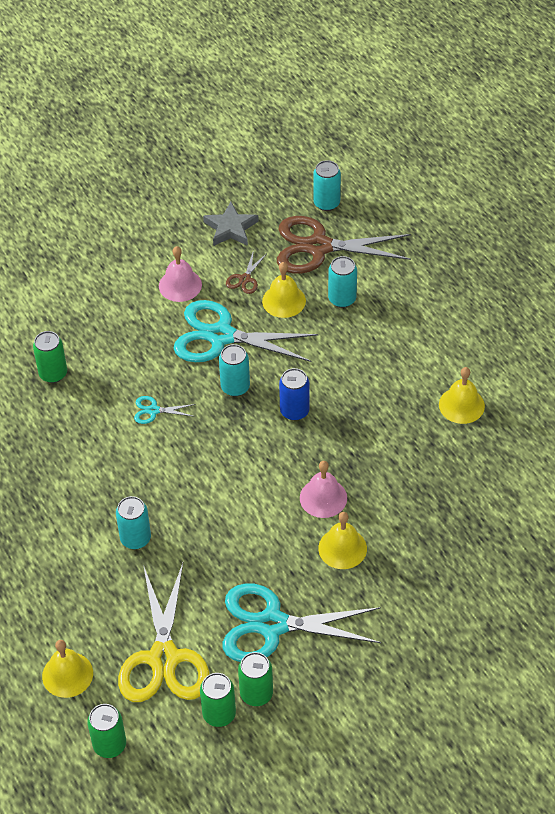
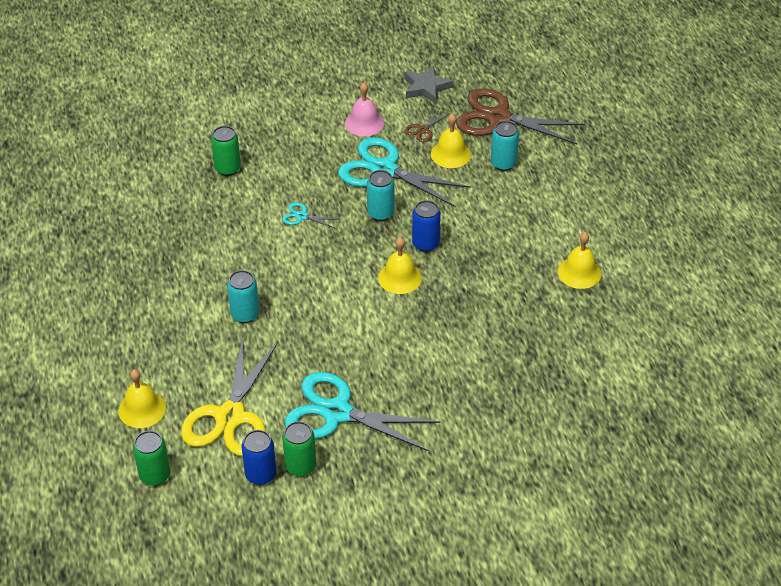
camera: 15 degrees right, 5 degrees down
(219, 714) = (260, 474): green can -> blue can
(323, 498) = (424, 319): pink bell -> none
(326, 203) = (519, 85): turquoise can -> none
(342, 548) = (425, 365): yellow bell -> yellow bell (400, 277)

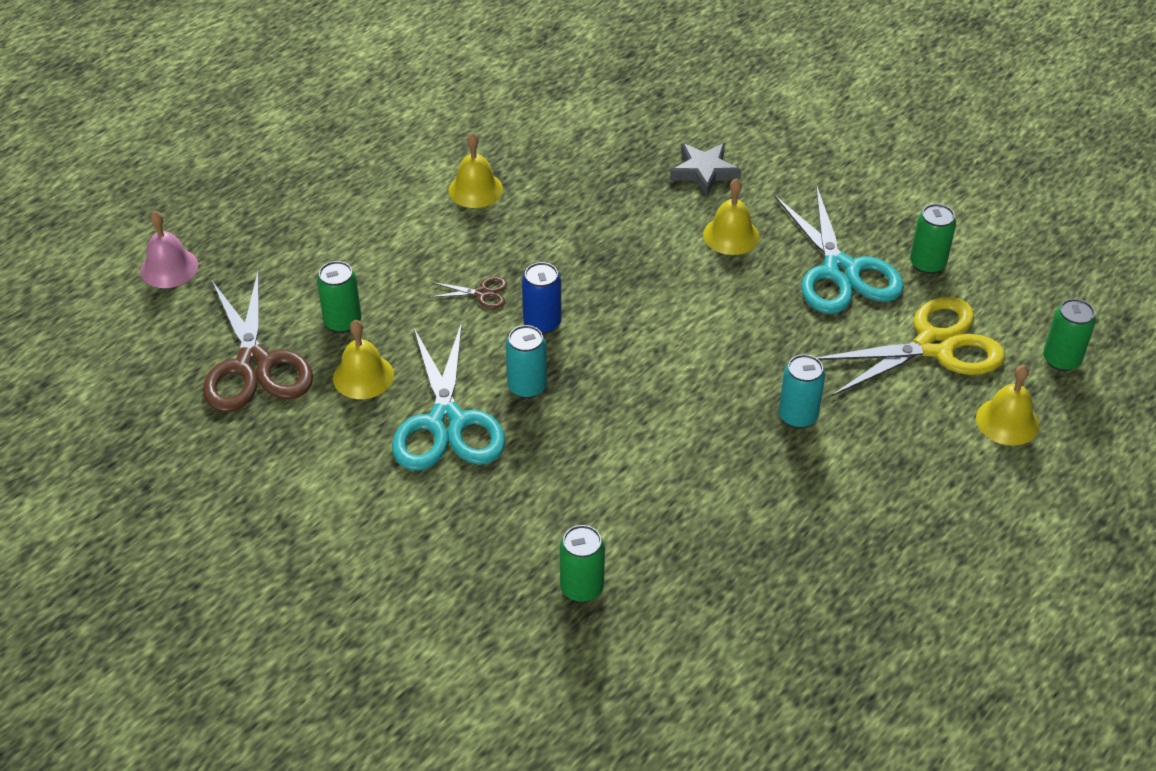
camera: 125 degrees left, 0 degrees up
(260, 474) = (968, 285): blue can -> none
(302, 216) = (599, 456): turquoise scissors -> none
(364, 123) = (367, 493): pink bell -> pink bell (169, 268)
(400, 277) = (615, 318): yellow bell -> yellow bell (731, 235)
(423, 130) = (335, 425): brown scissors -> brown scissors (482, 293)
(426, 87) = (240, 467): grey star -> grey star (704, 172)
(503, 163) = (343, 322): turquoise can -> green can

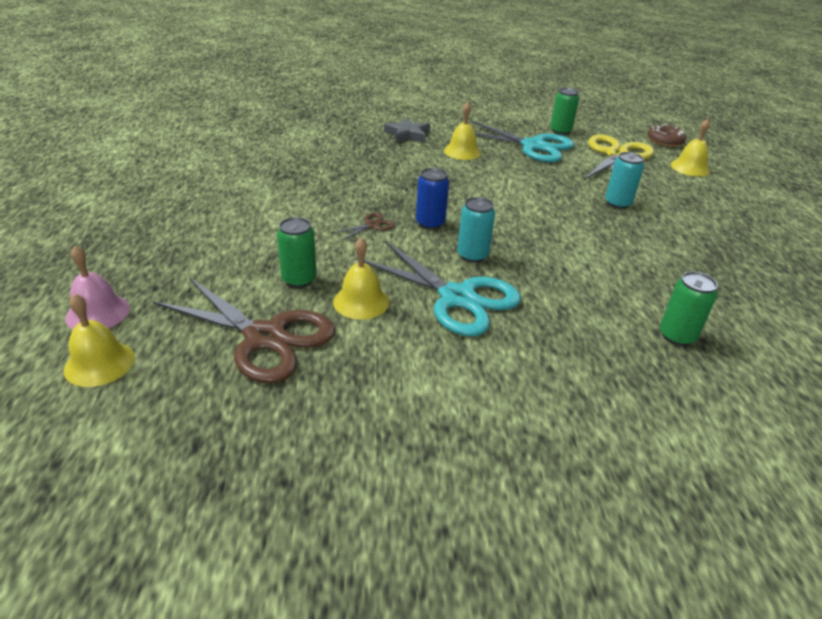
camera: 45 degrees left, 10 degrees down
(475, 189) = (290, 182): yellow bell -> yellow bell (99, 363)
(1061, 360) = (665, 141): green can -> brown donut

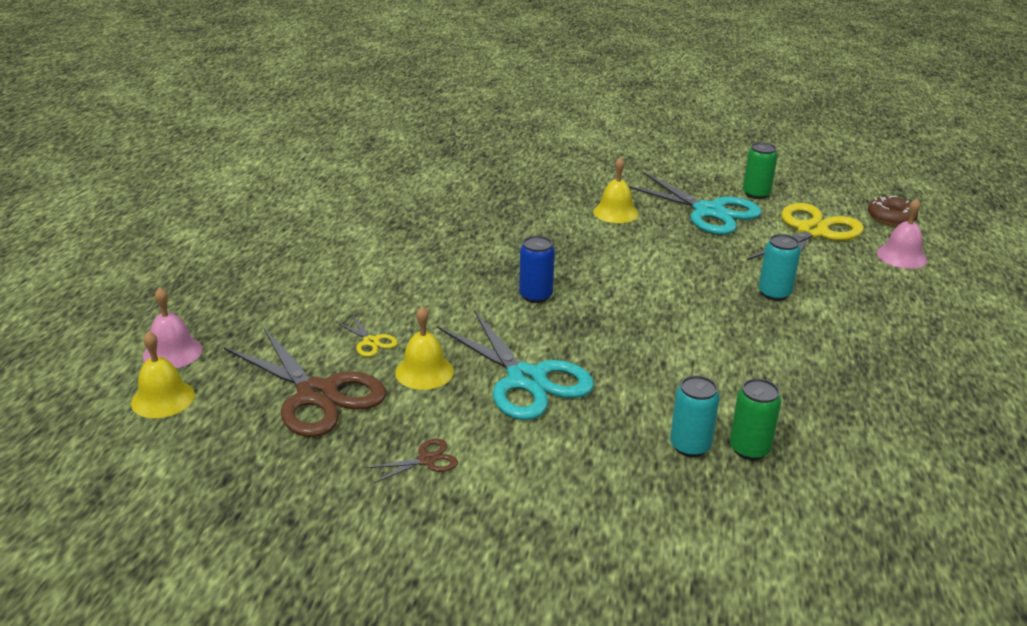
camera: 15 degrees right, 5 degrees down
(299, 279) = (371, 342): green can -> yellow scissors
(372, 225) = (470, 292): brown scissors -> brown scissors (426, 460)
(407, 134) = (559, 185): grey star -> none
(472, 255) = (565, 336): turquoise can -> turquoise can (690, 446)
(690, 168) = (901, 256): yellow bell -> pink bell

